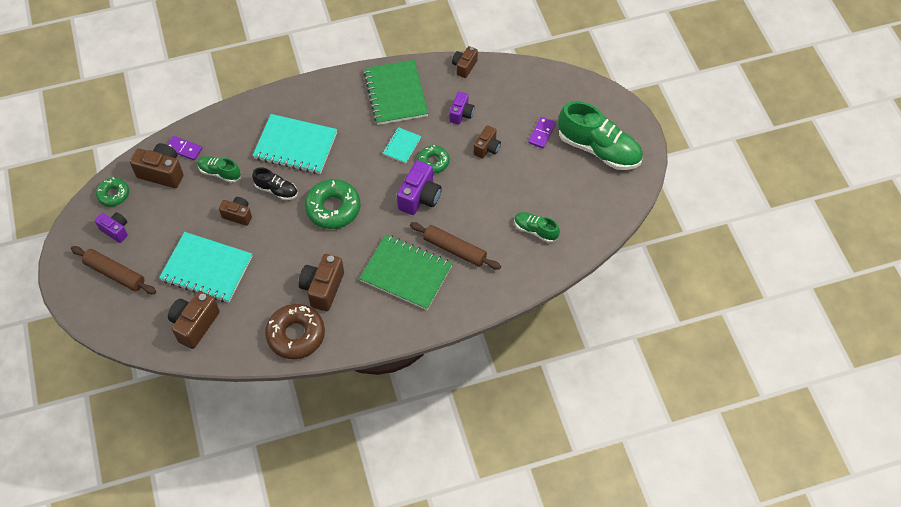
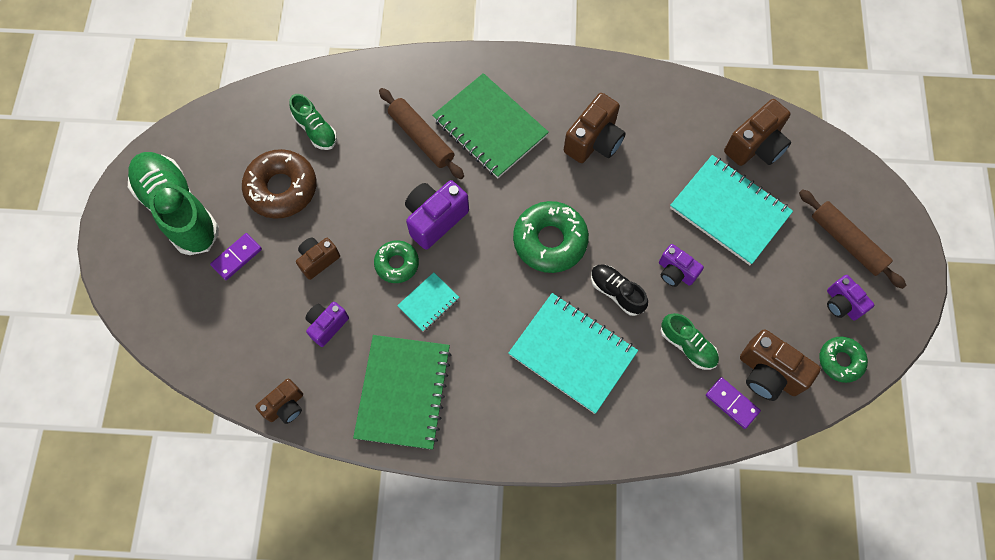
camera: 160 degrees left, 10 degrees up
(238, 215) = (675, 272): brown camera -> purple camera
(296, 335) = (640, 98): brown donut -> brown donut (281, 188)

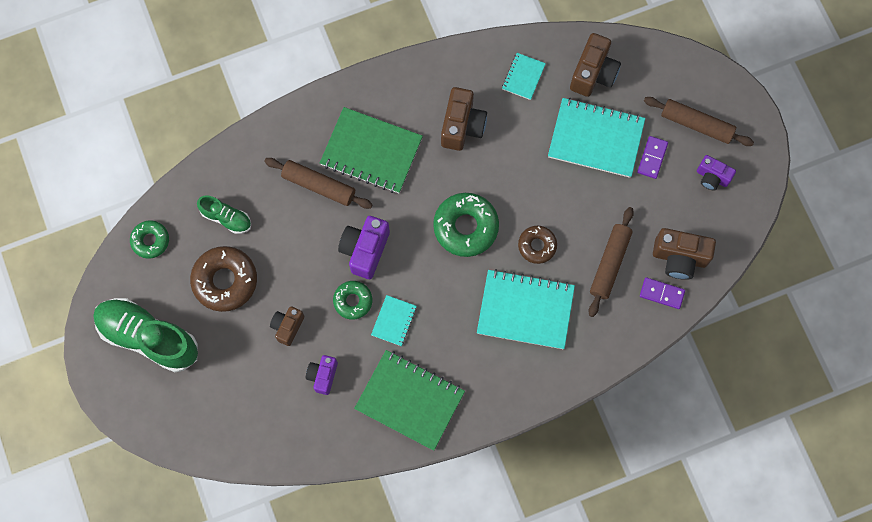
camera: 25 degrees left, 5 degrees up
(237, 257) = (220, 355): purple domino -> purple domino (652, 158)
(285, 406) = (323, 453): brown camera -> none
(403, 392) = (410, 400): green notebook -> green notebook turned 45 degrees counterclockwise
(616, 292) = (537, 246): black shoe -> brown donut
(675, 272) = (575, 208): purple camera -> none
(680, 120) = (523, 77): none -> turquoise notebook
(687, 345) = (610, 263): green shoe -> brown rolling pin
(840, 361) = (728, 223): green donut -> green donut (150, 241)

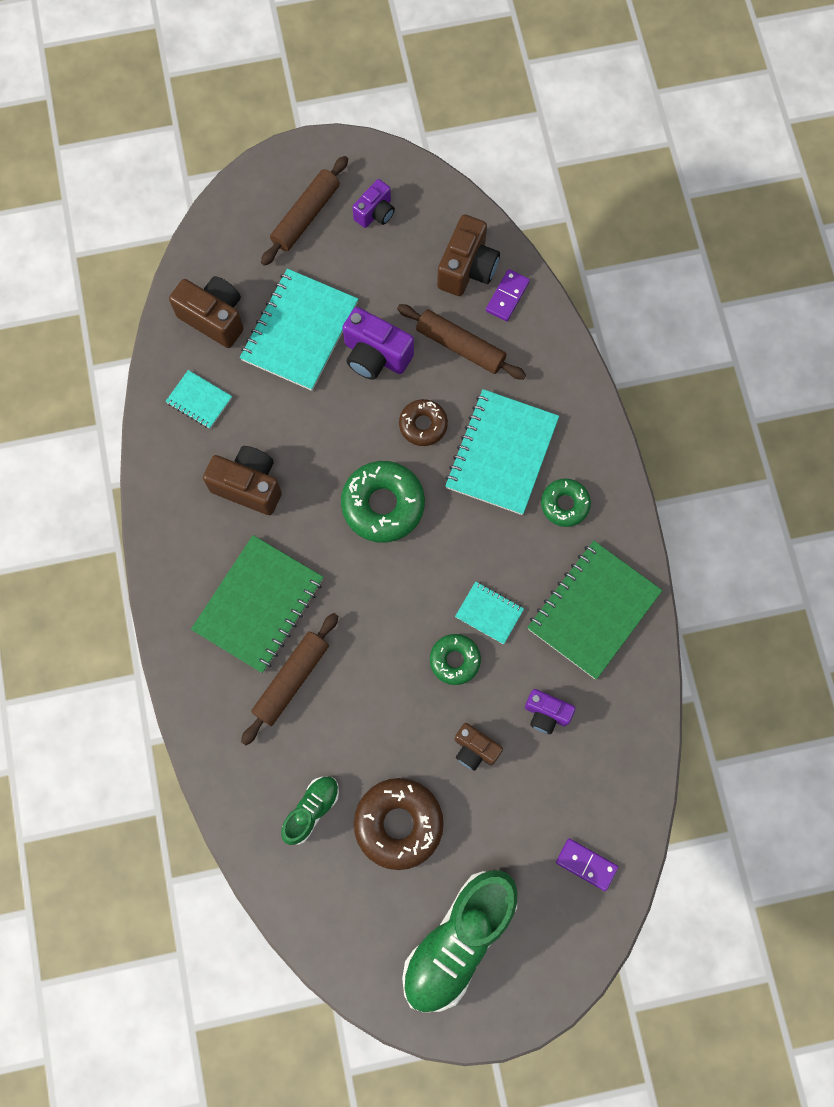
camera: 80 degrees left, 0 degrees up
(150, 241) = (323, 920): green donut -> green donut (565, 504)
(365, 250) = (390, 634): purple camera -> purple camera (375, 355)
(652, 158) = (337, 273): purple domino -> purple domino (586, 864)

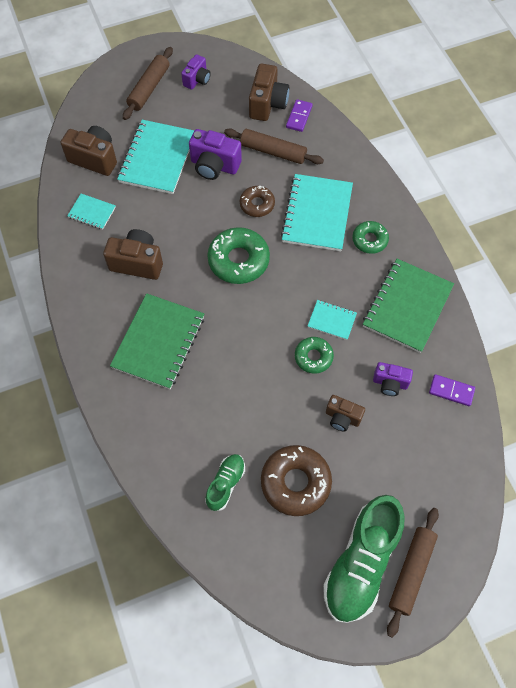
camera: 10 degrees left, 10 degrees down
(291, 680) = (193, 391): brown rolling pin -> brown rolling pin (411, 572)
(586, 864) = (446, 487): purple domino -> purple domino (451, 391)

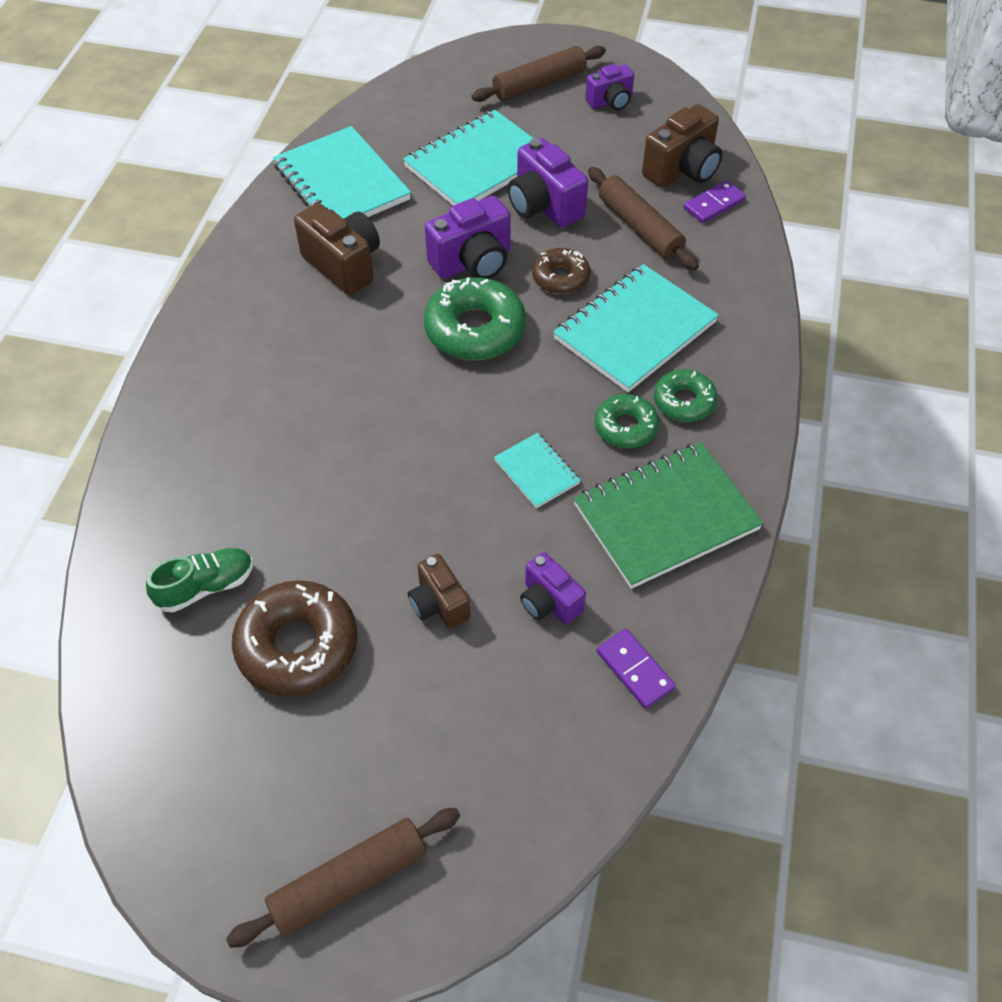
camera: 35 degrees right, 10 degrees down
(92, 212) = (342, 183): turquoise notebook -> turquoise notebook, size x2.03
(94, 159) = (400, 128): brown camera -> none
(158, 342) = (284, 368): green notebook -> none
(205, 221) = (473, 262): none -> purple camera
(313, 357) = (468, 502): green donut -> green donut (625, 427)
(361, 563) = (289, 816): green shoe -> none

